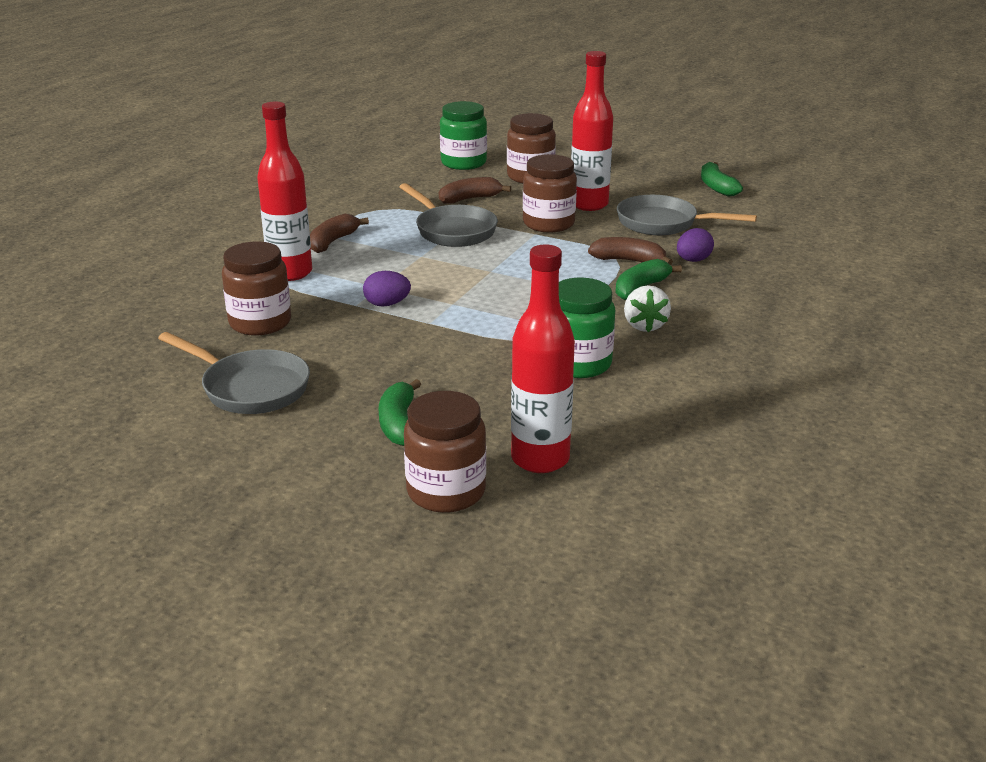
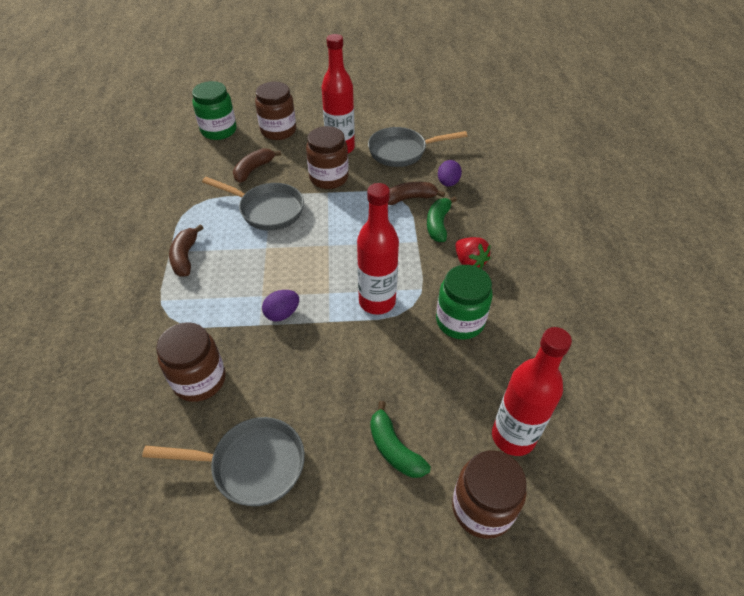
camera: 30 degrees left, 20 degrees up
(290, 273) = (179, 308): red bottle -> red bottle (377, 302)
(644, 326) = (469, 262): white strawberry -> red strawberry
(716, 187) = (406, 103): green banana -> none

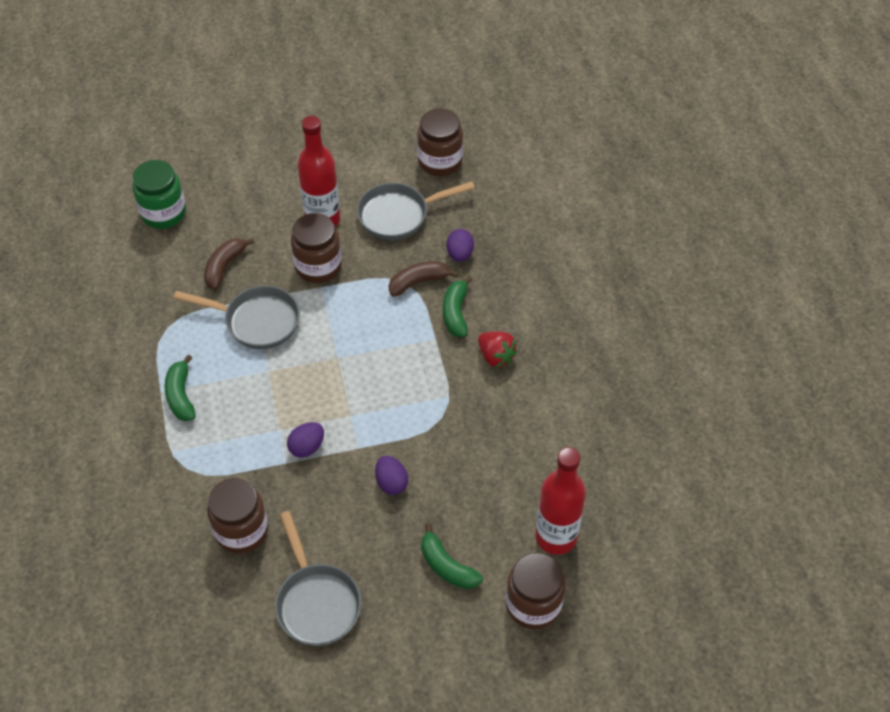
camera: 10 degrees left, 5 degrees up
(185, 257) = (181, 395): brown banana -> green banana
(251, 464) = (316, 602): grey pan -> grey pan turned 75 degrees clockwise
(278, 131) = (239, 203): brown jar -> brown jar (440, 161)
(354, 357) = (391, 483): none -> purple egg
(377, 302) = (404, 418): red bottle -> none
(460, 321) = (493, 427): green jar -> none

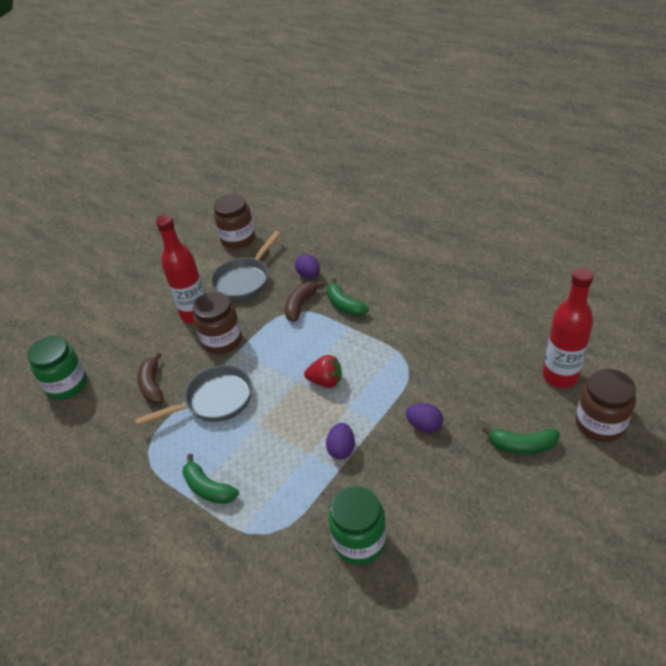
camera: 35 degrees left, 10 degrees down
(241, 530) = (359, 541): brown jar -> green jar
(316, 602) = (470, 542): grey pan -> none
(496, 356) = (398, 310): red strawberry -> red strawberry (326, 381)

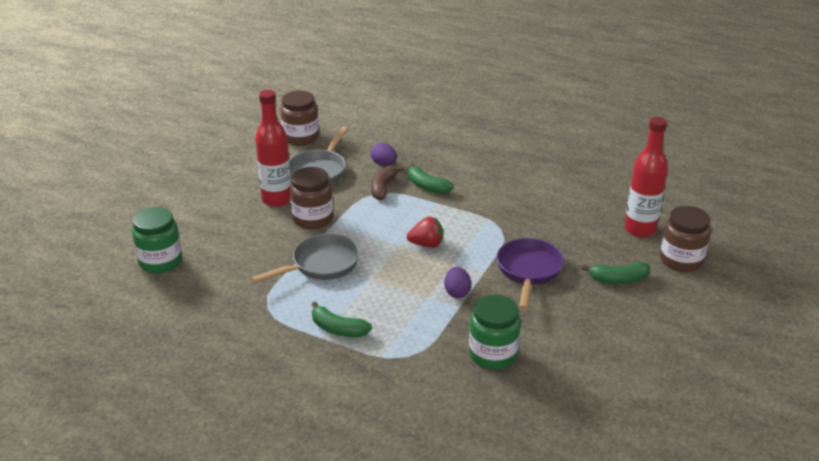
camera: 15 degrees left, 10 degrees down
(152, 385) = (252, 257): brown banana -> none
(424, 426) = (528, 271): purple egg -> purple pan

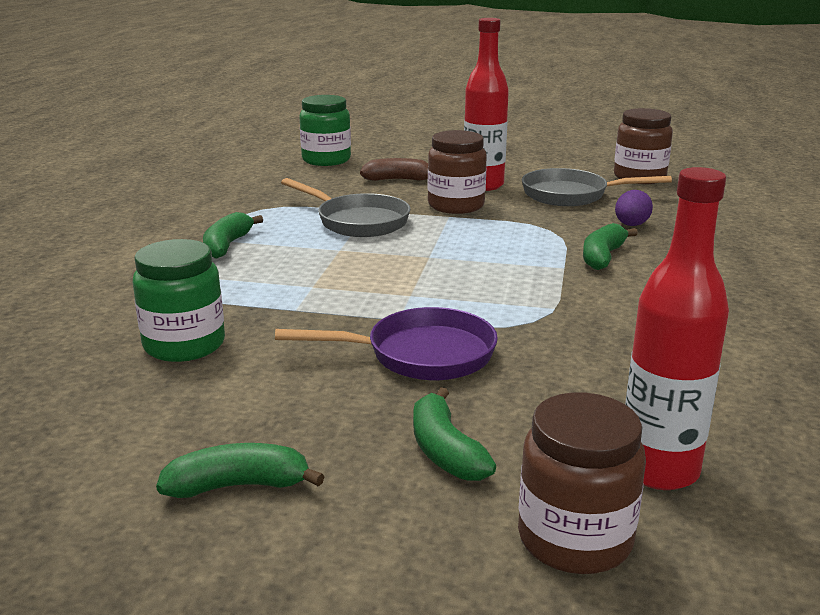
camera: 75 degrees right, 10 degrees down
(383, 188) = (567, 232): brown banana -> brown banana (398, 180)
(426, 244) = (445, 273): red strawberry -> none
(457, 292) = (333, 305): purple egg -> none
(637, 341) = (238, 485): none -> green banana

